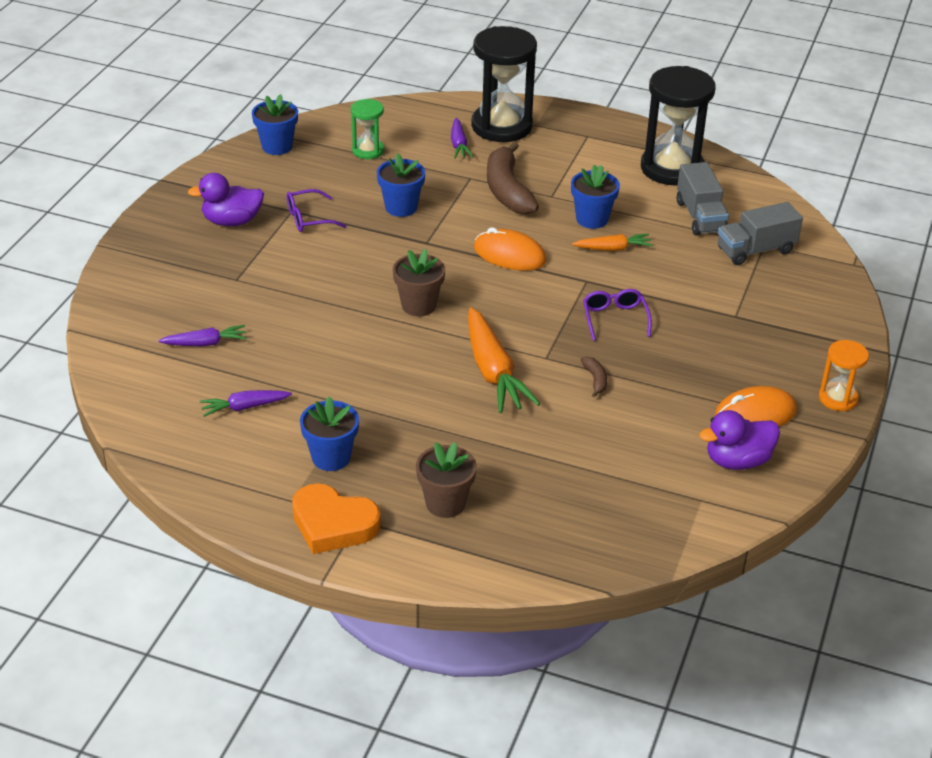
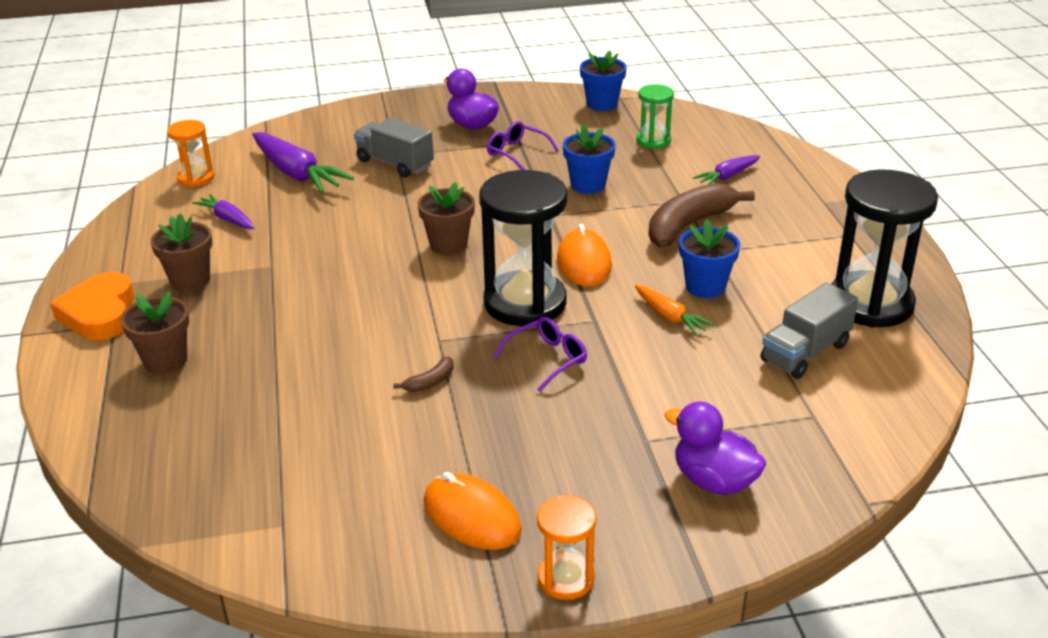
camera: 60 degrees right, 5 degrees down
(141, 405) = (196, 178): none -> orange hourglass
(205, 343) = (297, 174): purple carrot -> purple carrot, size x1.83
(331, 457) = (190, 280): blue flower pot -> brown flower pot
(493, 372) = (386, 318): orange carrot -> none
(501, 126) = (792, 185): black hourglass -> black hourglass (525, 303)
(737, 461) = (372, 530): purple duck -> purple duck (714, 481)
(756, 250) = (793, 413): grey truck -> grey truck (395, 163)

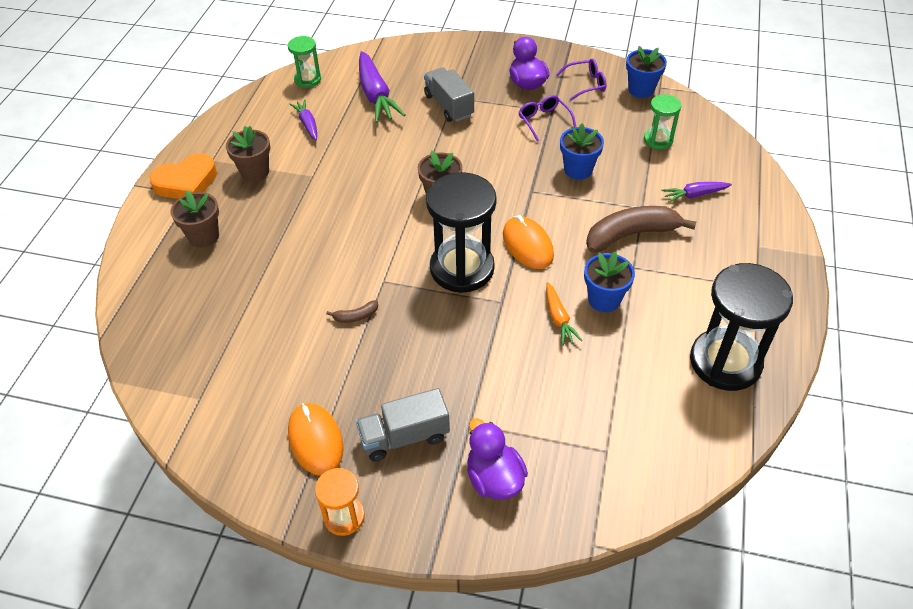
camera: 25 degrees right, 15 degrees up
(100, 313) = (186, 182): orange heart -> orange heart turned 135 degrees counterclockwise
(196, 178) = (307, 79): orange hourglass -> green hourglass
(548, 359) = (446, 325): purple glasses -> purple glasses (586, 84)
(584, 262) = (527, 245): orange mouse -> orange mouse turned 45 degrees counterclockwise
(805, 352) = (640, 390): grey truck -> grey truck (404, 436)

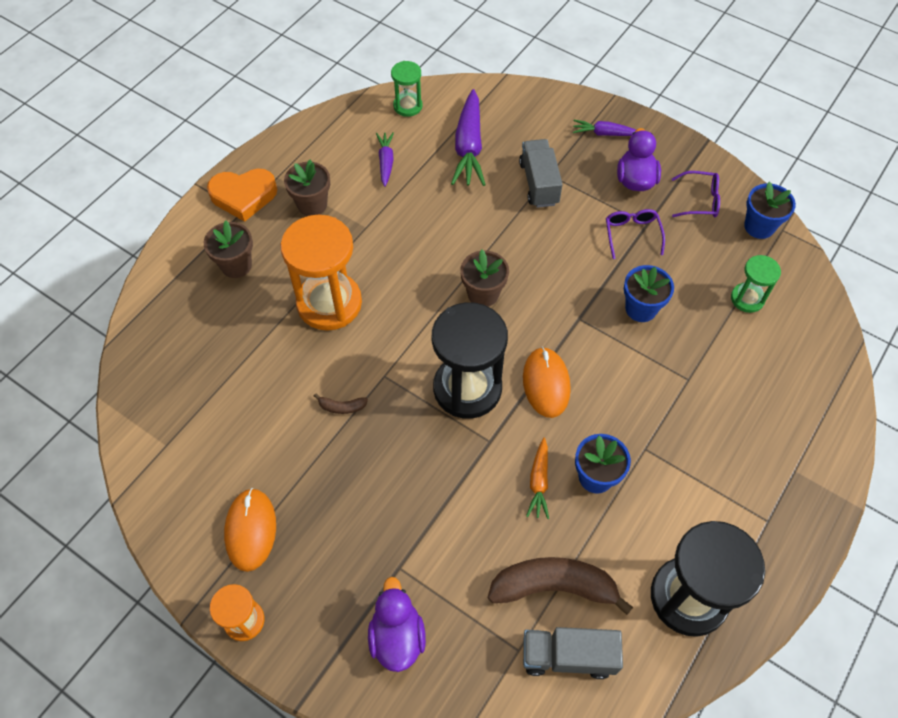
camera: 20 degrees right, 10 degrees up
(306, 241) = (329, 303): none -> orange hourglass
(404, 436) = (332, 558): grey truck -> grey truck (568, 656)
(631, 235) = (661, 409): brown banana -> brown banana (554, 587)
(694, 195) = (754, 382): purple carrot -> purple carrot (604, 133)

